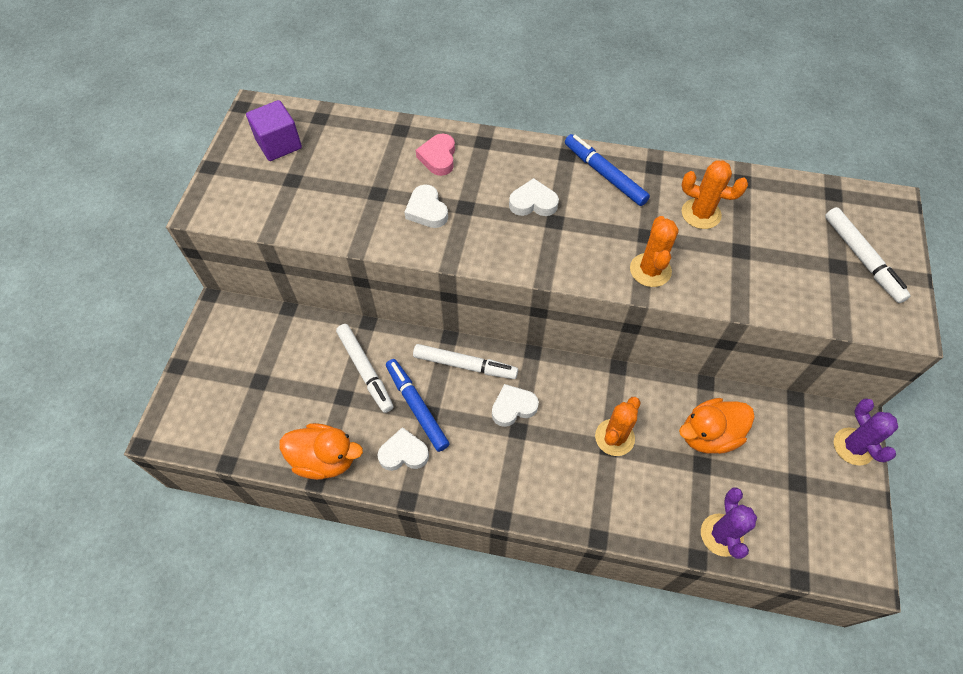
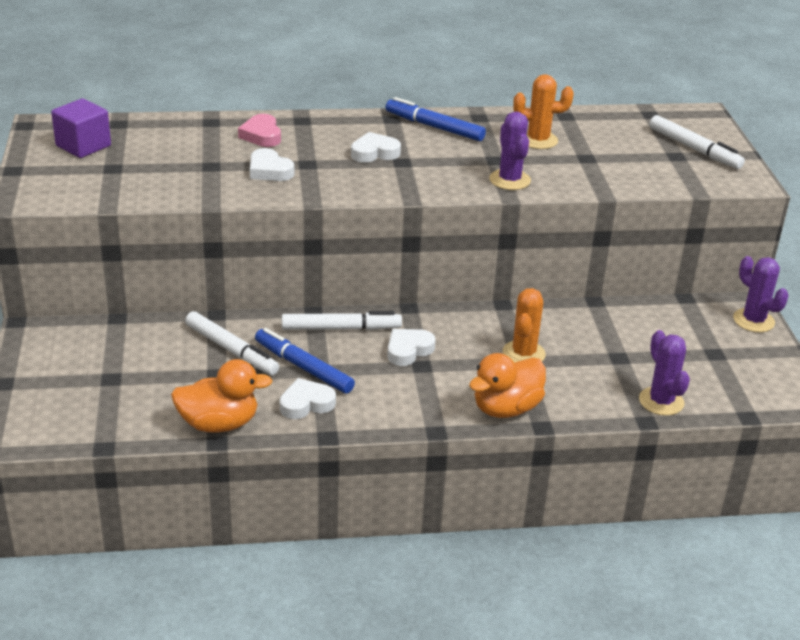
camera: 20 degrees left, 25 degrees down
(650, 270) = (510, 180): orange cactus -> purple cactus
(708, 435) = (615, 336): orange duck -> orange duck (506, 408)

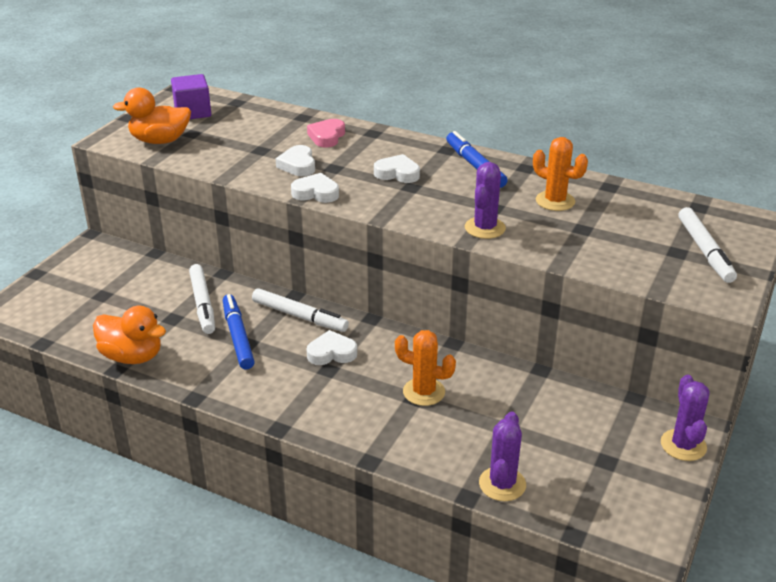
camera: 35 degrees right, 0 degrees up
(306, 404) = (208, 365): white heart -> white heart (316, 193)
(506, 408) = (356, 433): orange duck -> orange duck (160, 141)
(523, 354) = (424, 392): orange cactus -> orange cactus turned 60 degrees clockwise

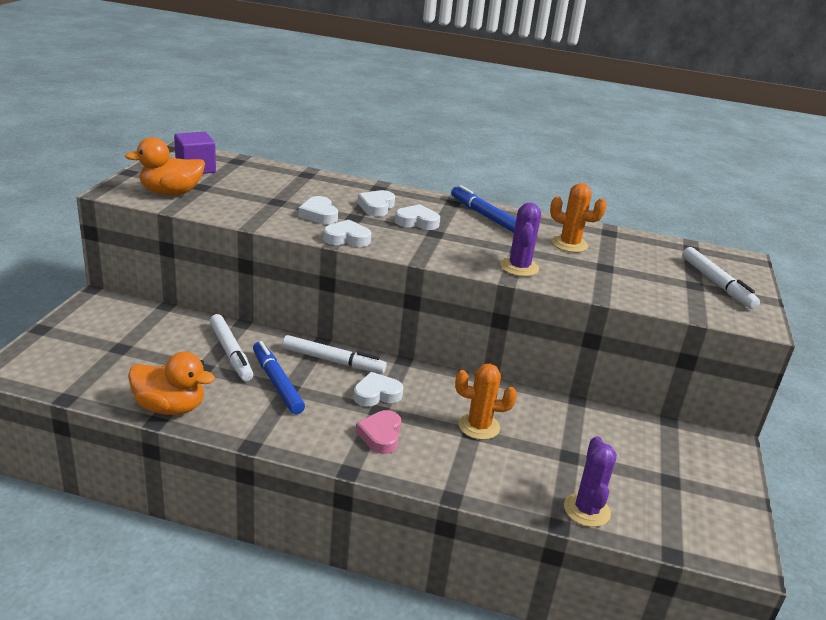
camera: 15 degrees left, 5 degrees down
(327, 137) = (336, 191): pink heart -> pink heart (380, 435)
(361, 155) = (376, 207): none -> white heart
(683, 445) = (729, 461): purple cactus -> none

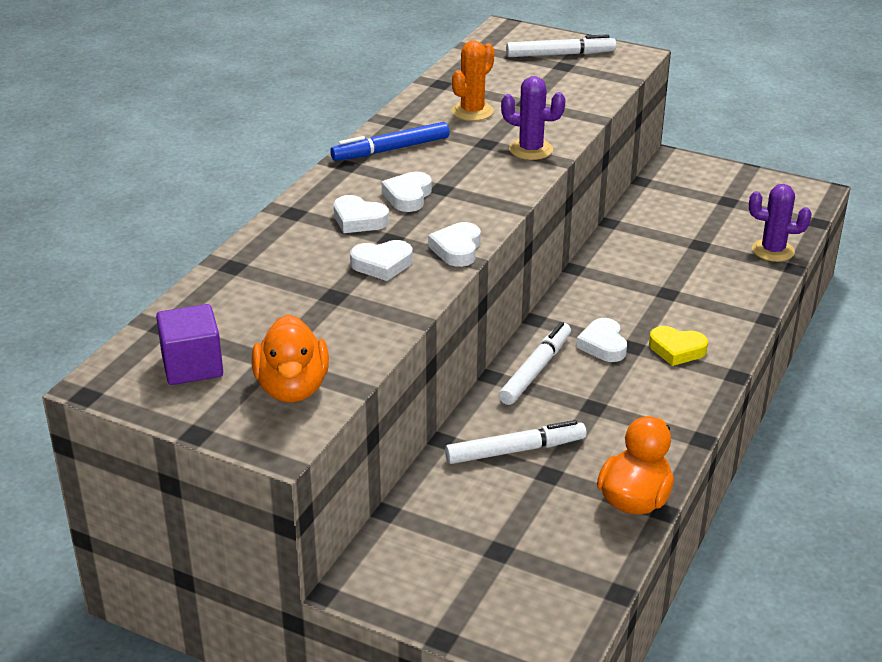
camera: 75 degrees left, 5 degrees up
(277, 383) = (582, 415): blue marker -> none
(380, 435) = (676, 350): pink heart -> yellow heart
(479, 426) = (657, 287): orange cactus -> none

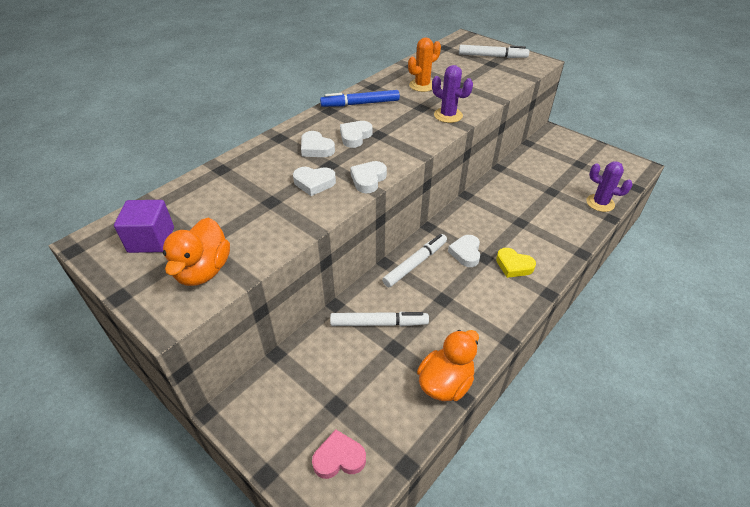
camera: 15 degrees right, 10 degrees up
(530, 603) = (339, 458): none -> pink heart

